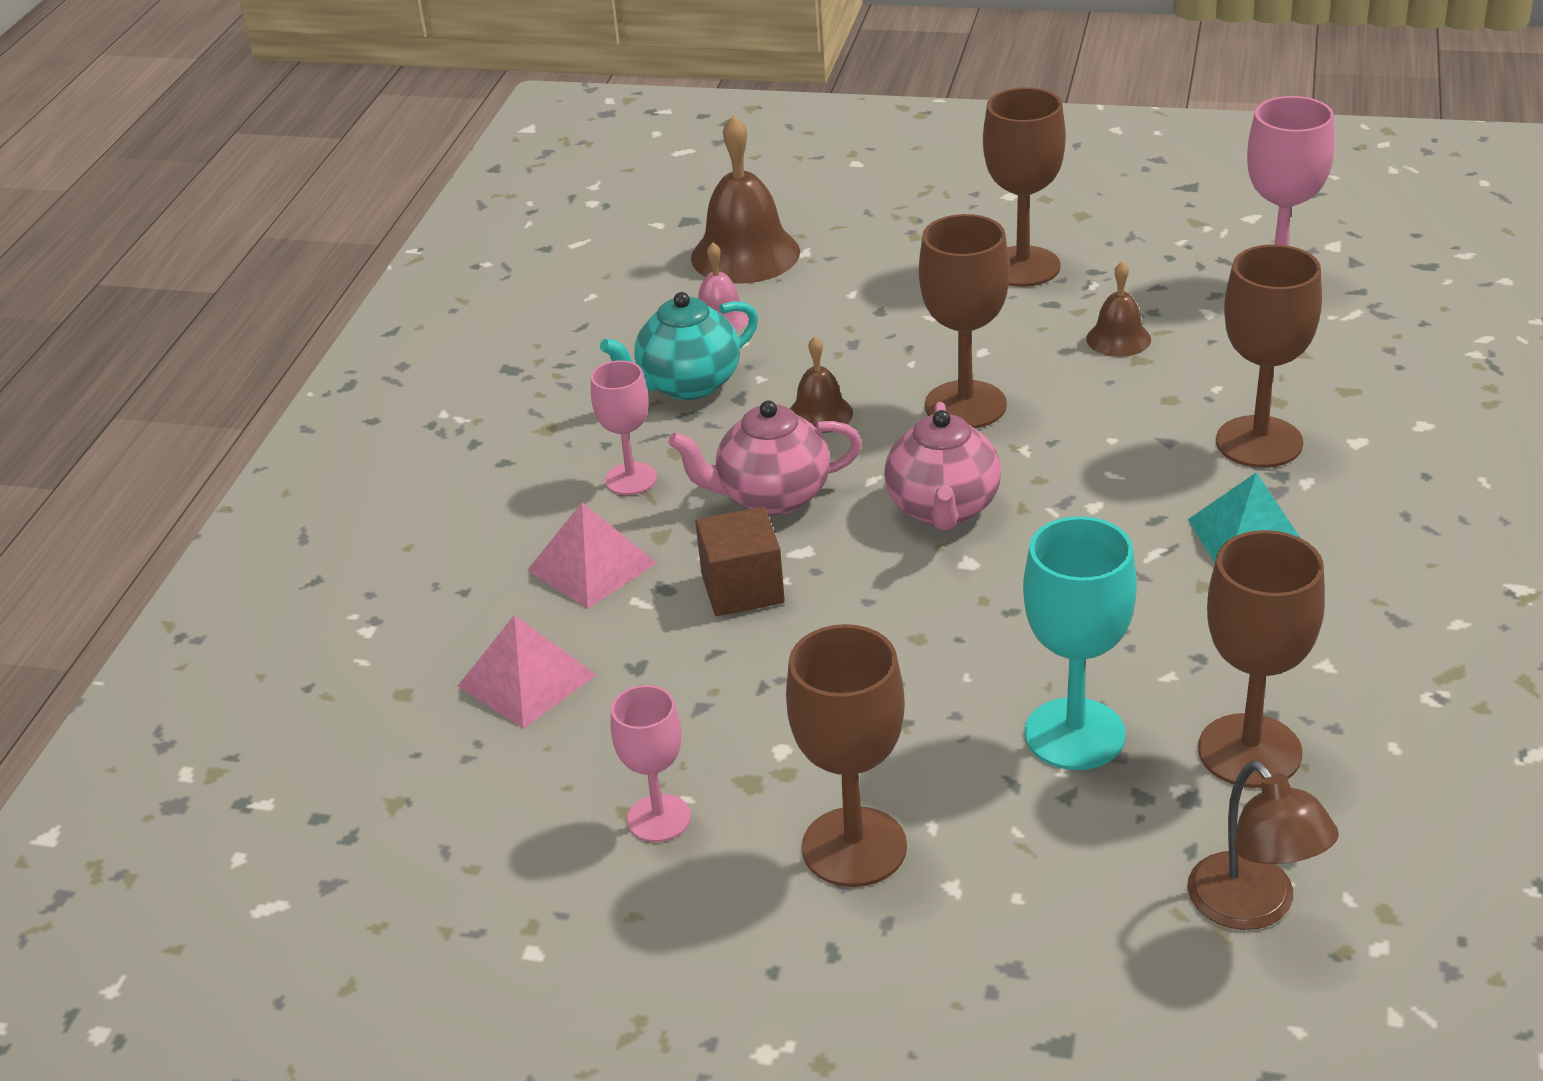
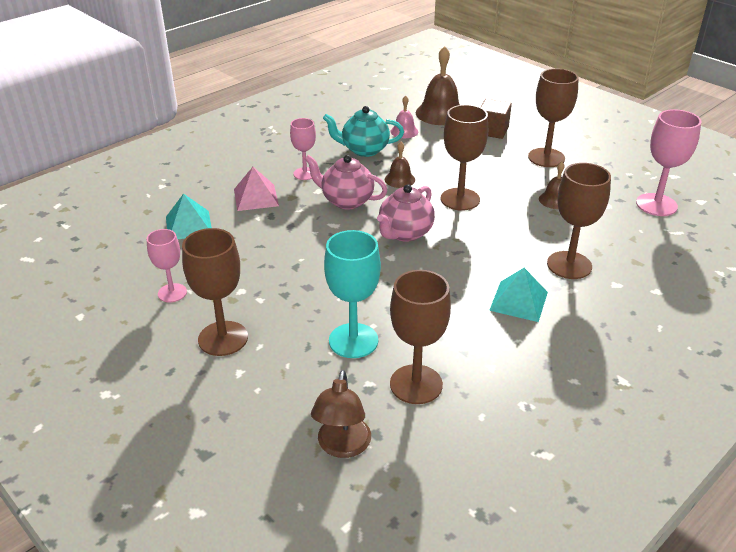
camera: 30 degrees right, 0 degrees up
(526, 680) = (188, 225): pink pyramid -> turquoise pyramid
(742, 588) = (297, 228): brown cube -> brown cube (492, 130)

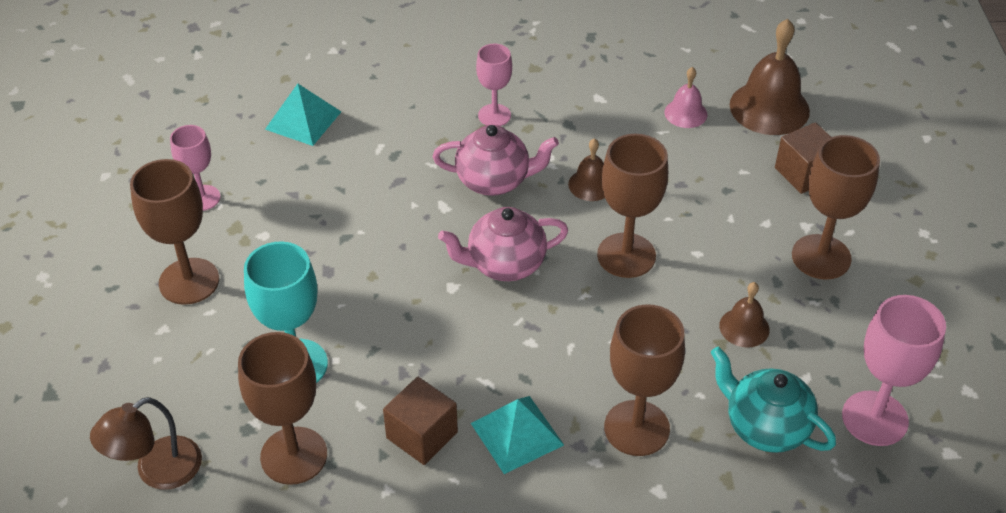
camera: 40 degrees right, 10 degrees up
(256, 197) = (407, 120): pink pyramid -> none
(346, 201) = (494, 181): pink teapot -> pink teapot turned 120 degrees clockwise
(364, 150) = (601, 116): turquoise teapot -> turquoise teapot (765, 427)
(472, 331) = (422, 435): none -> brown cube

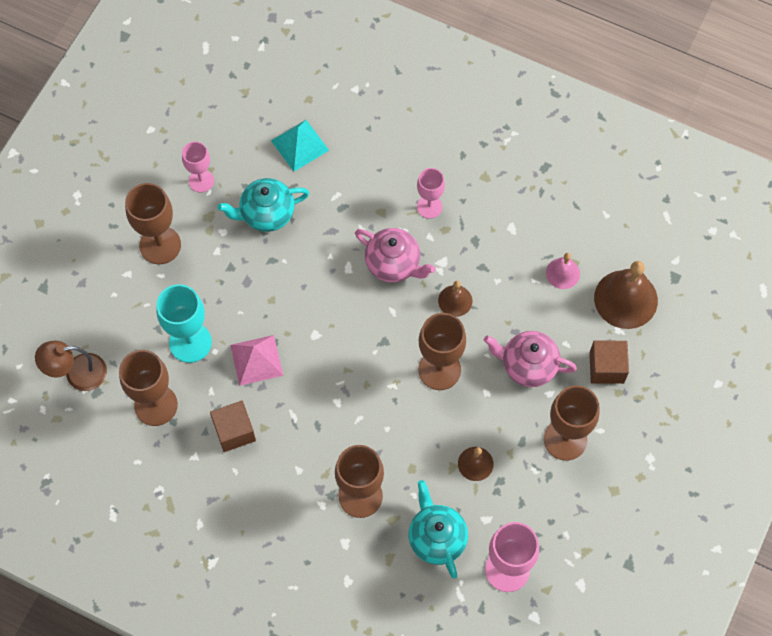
camera: 30 degrees right, 20 degrees up
(307, 197) = (266, 214): none -> turquoise teapot
(396, 344) = (256, 360): none -> pink pyramid
(504, 265) = (358, 335): pink teapot -> pink teapot (528, 365)
(517, 434) = (289, 461): turquoise pyramid -> none

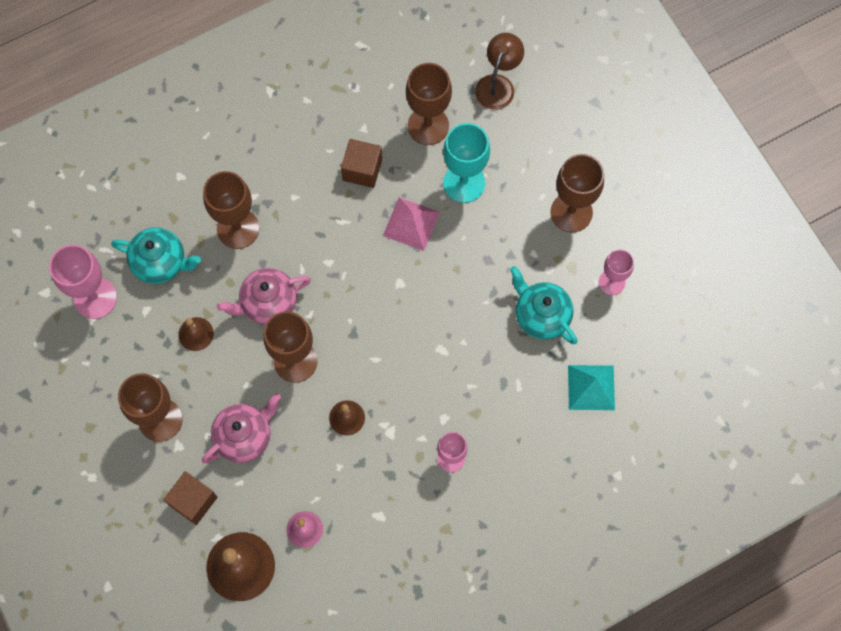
camera: 125 degrees right, 5 degrees up
(266, 214) = (541, 315): turquoise teapot -> turquoise teapot turned 60 degrees counterclockwise
(394, 264) = (418, 390): pink teapot -> pink teapot (268, 303)

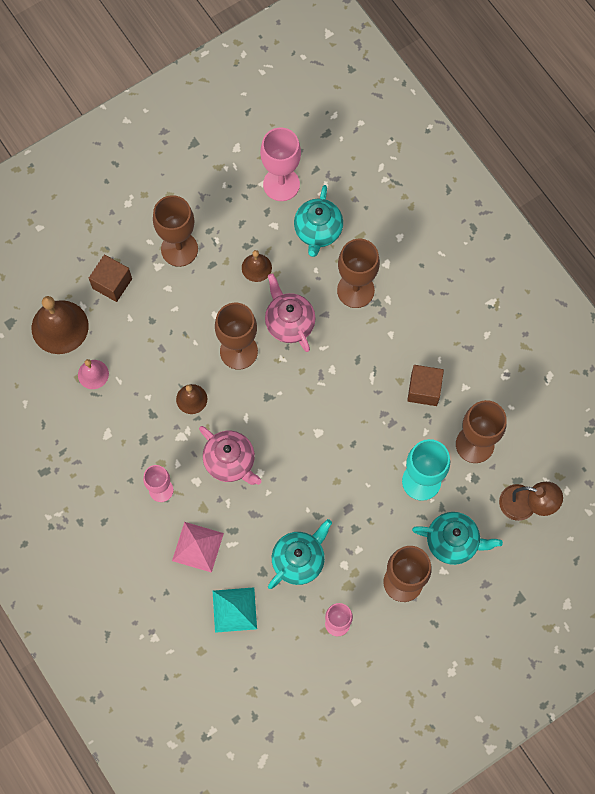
camera: 85 degrees right, 0 degrees up
(244, 436) = (170, 317): pink teapot -> pink teapot (230, 462)
(411, 224) = (376, 437): pink pyramid -> pink pyramid (197, 547)
(532, 159) = (453, 542): none -> turquoise teapot

